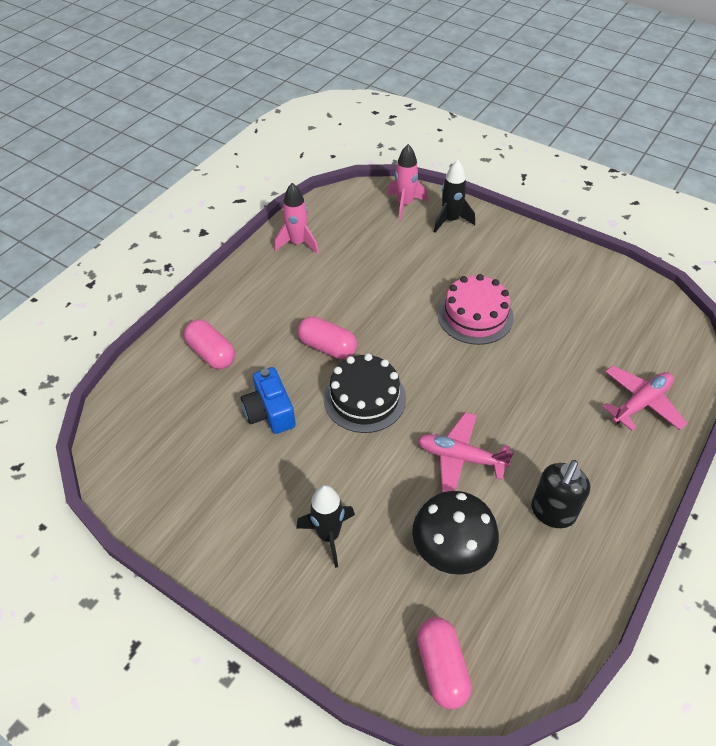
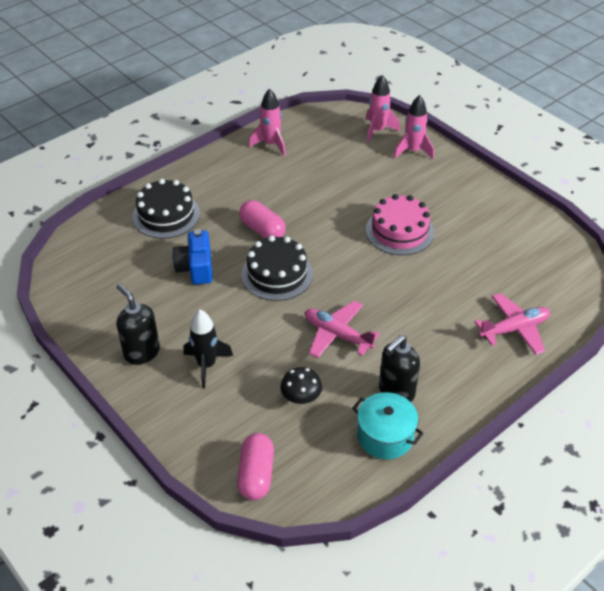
camera: 15 degrees right, 5 degrees down
(211, 353) = (166, 215): pink capsule -> black cake
(246, 538) = (141, 352): none -> black soap dispenser
(450, 220) = (413, 151): black rocket -> pink rocket
(452, 548) = (301, 397): black mushroom -> black mushroom, size x0.59
(564, 573) = (385, 436): none -> turquoise pot

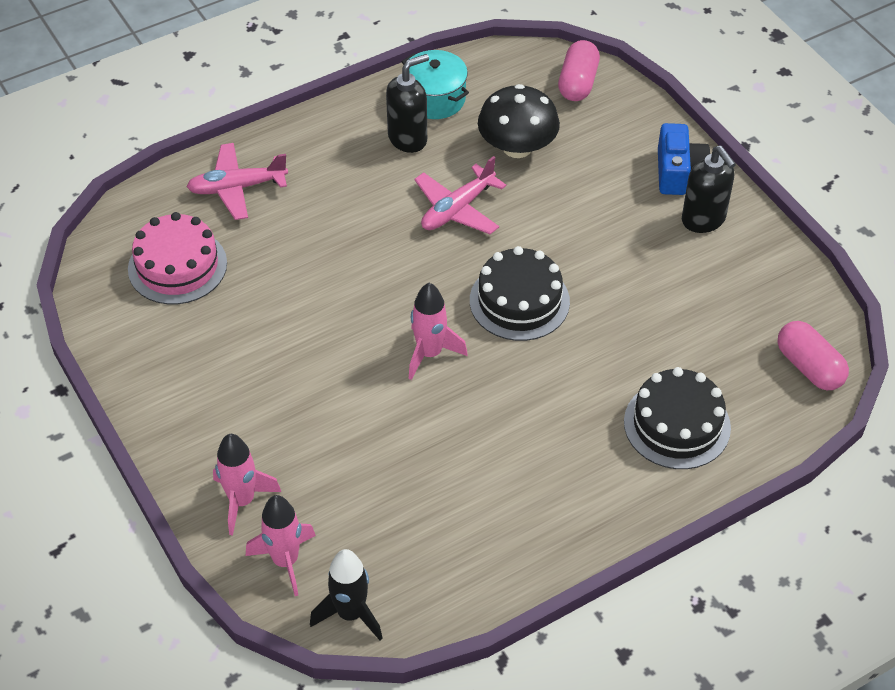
camera: 170 degrees left, 5 degrees up
(196, 268) = (633, 326): blue camera -> blue camera (678, 172)
(206, 365) = (623, 195): black rocket -> black rocket (350, 614)
(262, 229) = (529, 376): pink capsule -> pink capsule (809, 367)
(271, 144) = (488, 555): pink rocket -> pink rocket (430, 353)
(301, 397) = (517, 147): black mushroom -> black mushroom, size x1.71
(337, 335) = (457, 209): pink plane -> pink plane turned 90 degrees clockwise
(399, 231) = (325, 345): pink cake -> pink cake (177, 266)

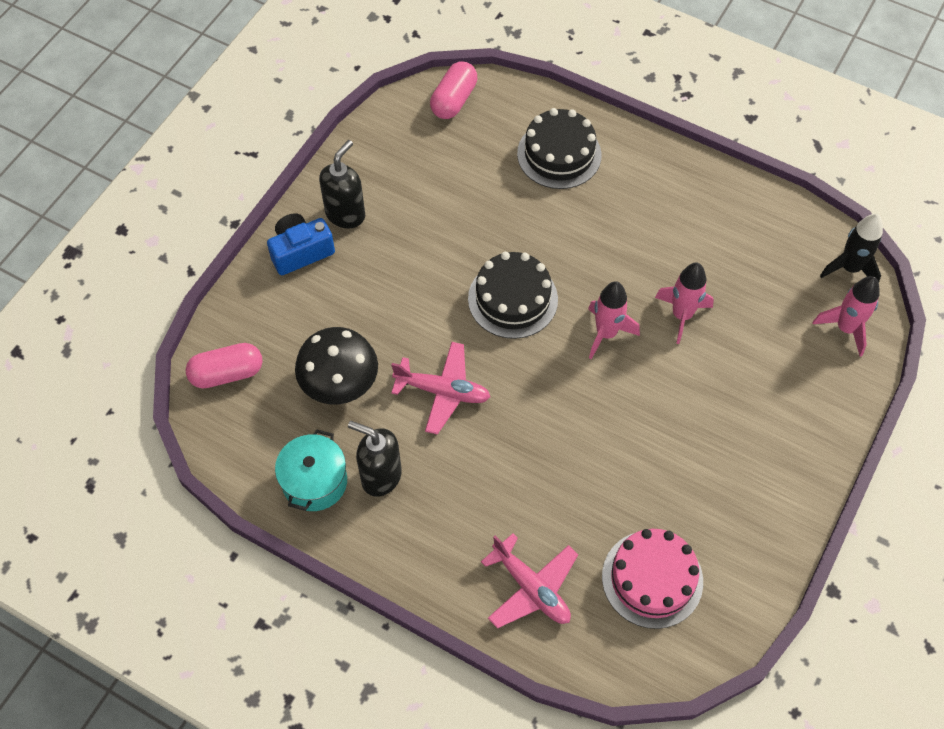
camera: 120 degrees left, 10 degrees up
(242, 501) = (824, 384): pink rocket -> pink rocket (681, 315)

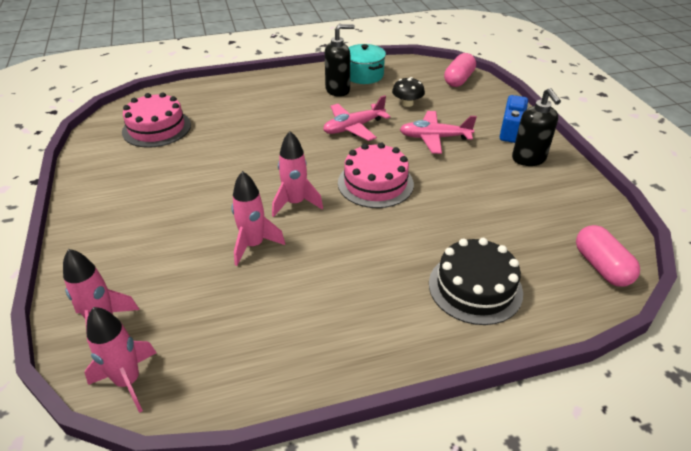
camera: 135 degrees right, 20 degrees down
(339, 382) = (407, 103): black mushroom -> black mushroom, size x0.59
(513, 299) = (375, 183): black cake -> pink cake
(531, 588) = (219, 97): pink plane -> pink plane (434, 138)
(850, 268) = (128, 381): black rocket -> pink rocket

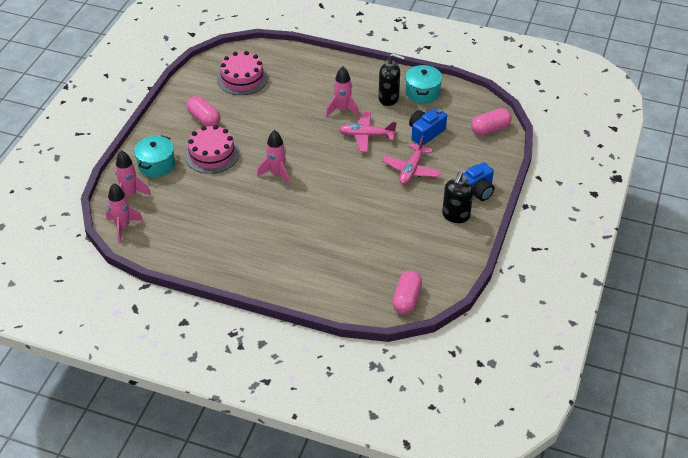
camera: 35 degrees right, 5 degrees up
(117, 265) = (156, 165): none -> turquoise pot
(143, 184) = (204, 119): none -> pink capsule
(253, 245) = (231, 188): pink rocket -> pink rocket (342, 110)
(375, 183) = (336, 184): pink cake -> pink cake (212, 154)
(407, 103) = (425, 133): black mushroom -> blue camera
(434, 138) = (411, 170): pink plane -> pink plane turned 105 degrees counterclockwise
(475, 287) = (322, 272): black cake -> none

